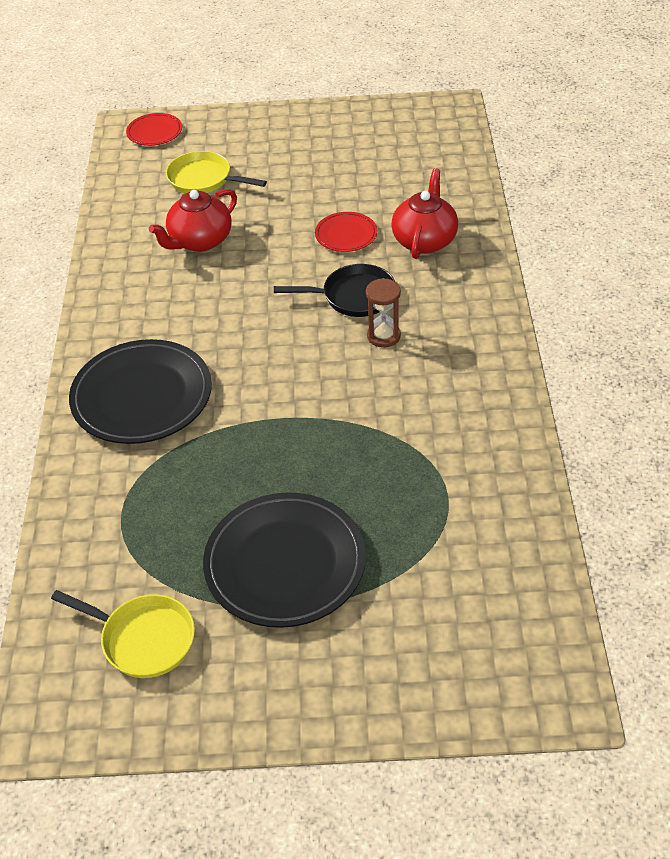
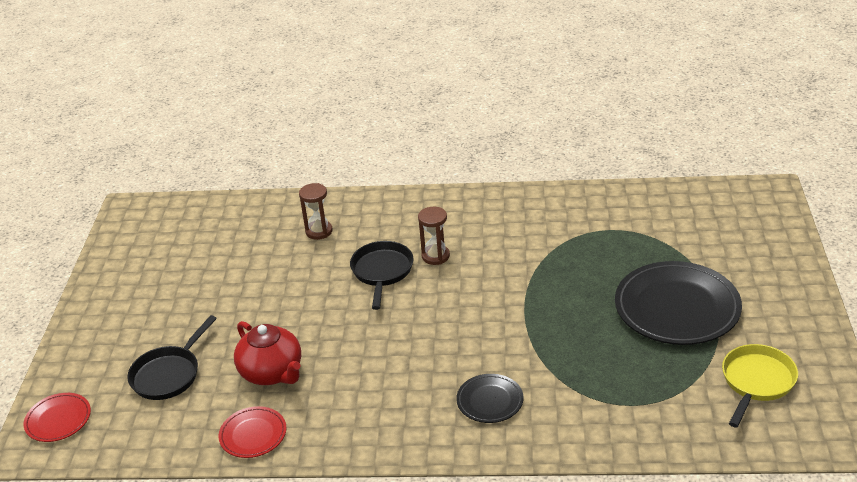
camera: 85 degrees left, 10 degrees down
(142, 397) = (490, 401): black plate -> black plate, size x0.50
(204, 179) = (168, 374): yellow pan -> black pan
(346, 235) = (296, 276): red plate -> red plate (253, 435)
(424, 240) = (319, 231): red teapot -> brown hourglass

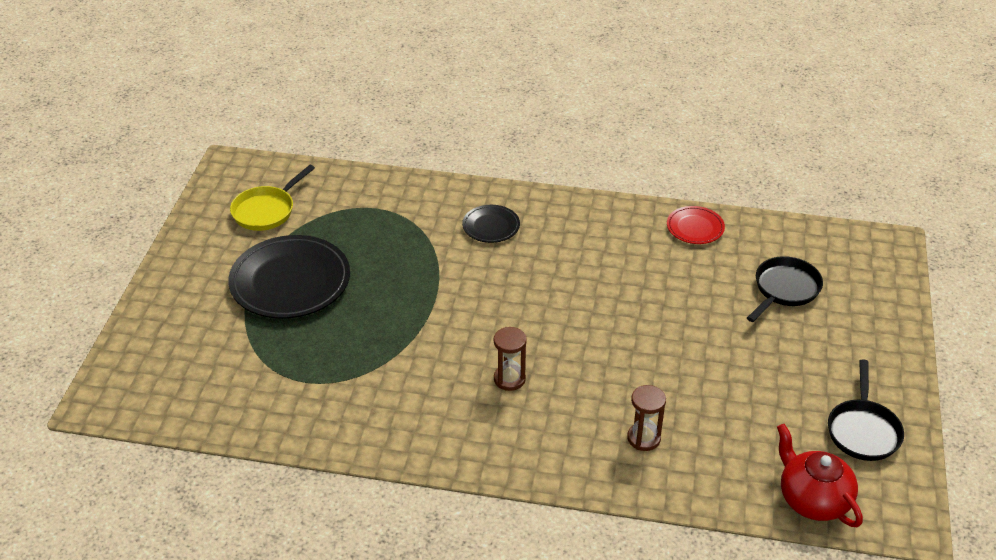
camera: 175 degrees left, 5 degrees up
(58, 420) = (876, 263): red plate -> none
(272, 373) = (684, 277): red teapot -> red teapot (812, 499)
(382, 272) = (571, 368): black pan -> black pan (863, 430)

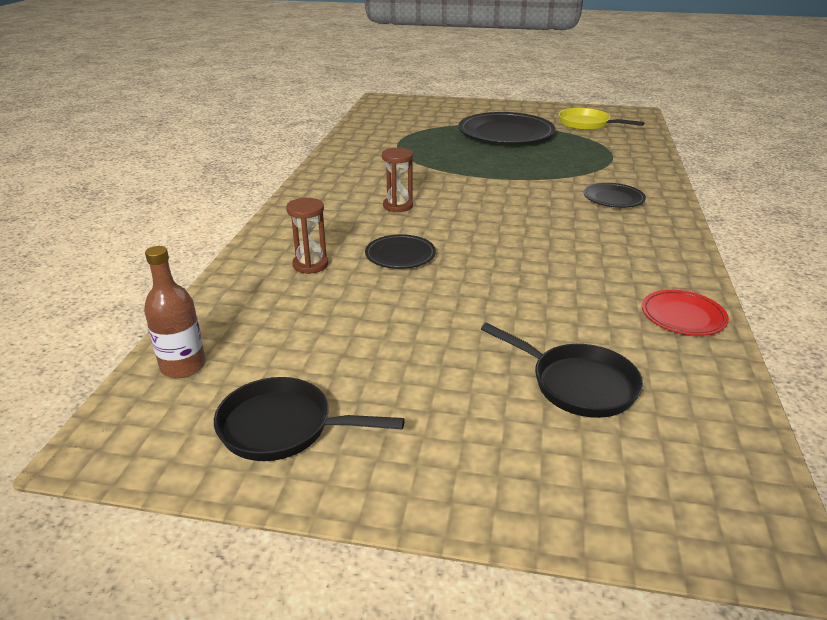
camera: 90 degrees right, 10 degrees down
(619, 376) = (400, 255): none -> black plate
(812, 499) = (183, 366): red teapot -> brown bottle

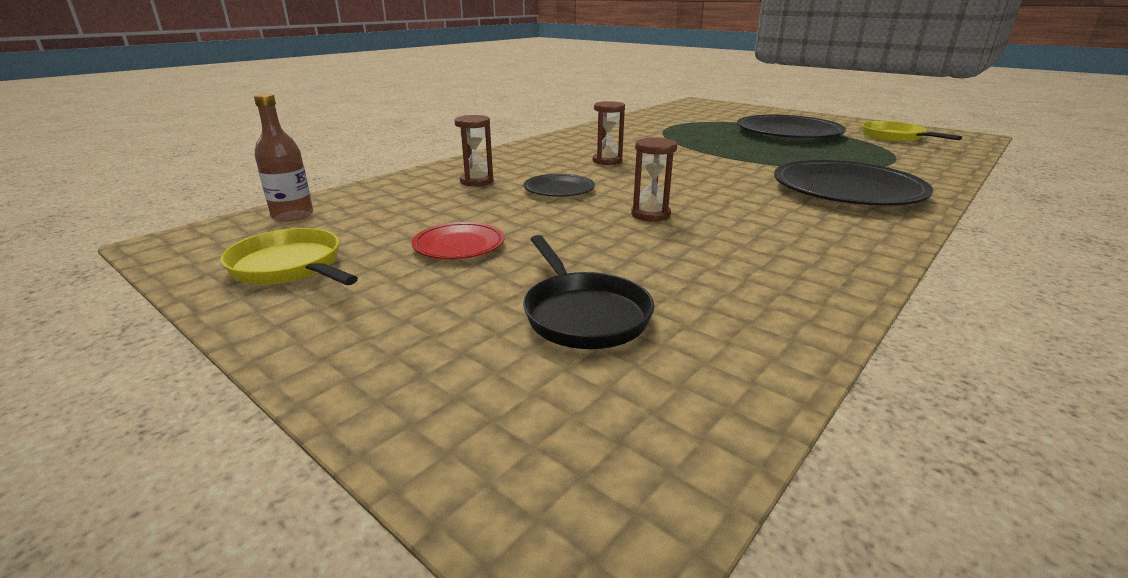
camera: 30 degrees right, 5 degrees down
(283, 427) = (290, 267): black pan -> yellow pan
(508, 265) = (650, 214): none -> brown hourglass
(613, 199) = (847, 190): black plate -> black plate, size x1.99
(683, 316) = (799, 295): red plate -> red plate (459, 245)

